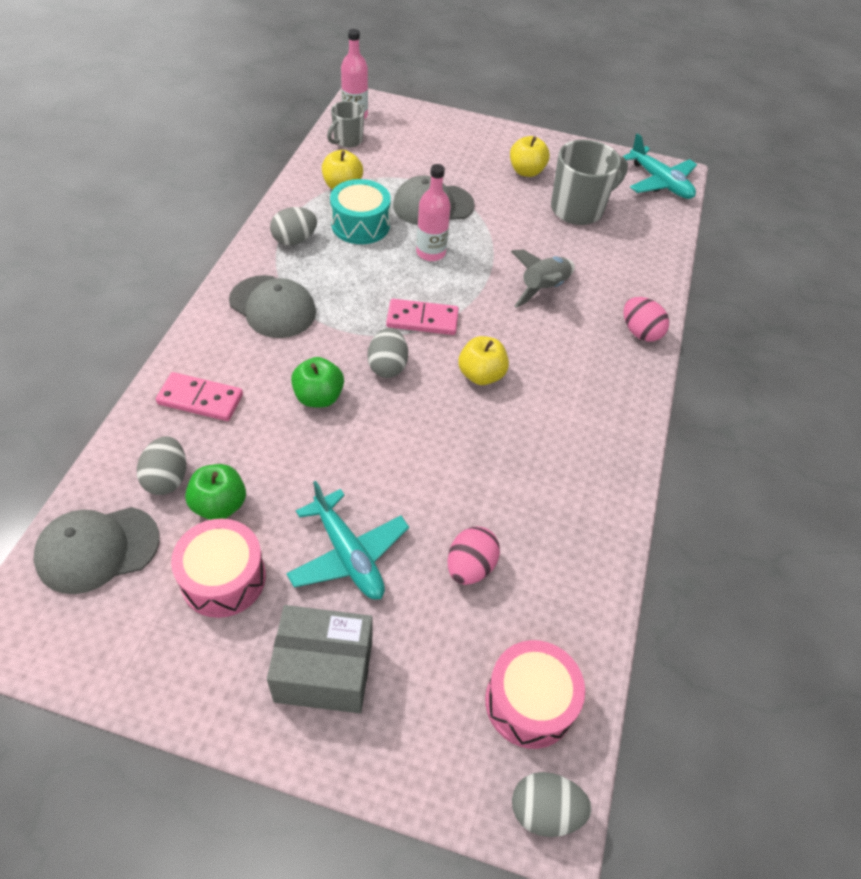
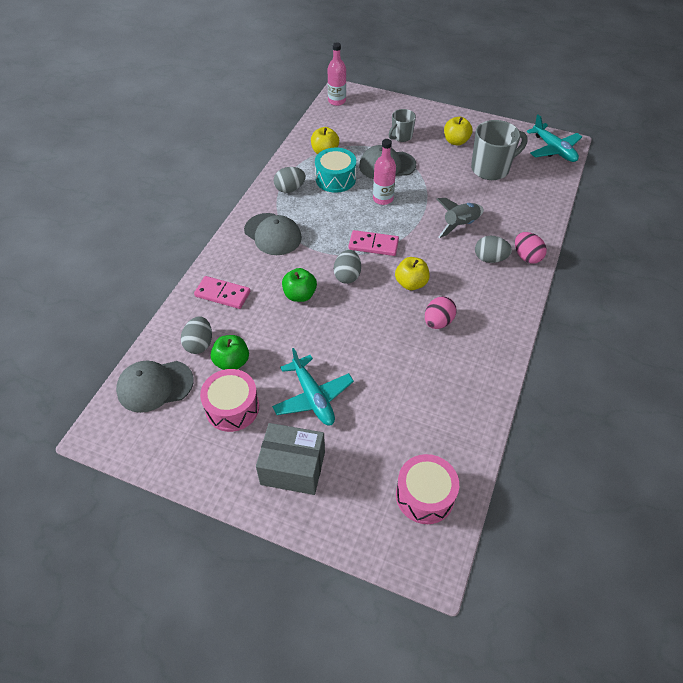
camera: 10 degrees right, 0 degrees up
(347, 140) = (330, 119): grey mug -> grey mug (401, 136)
(470, 567) = (393, 409): pink egg -> pink egg (438, 322)
(544, 810) = (428, 562): grey egg -> grey egg (490, 259)

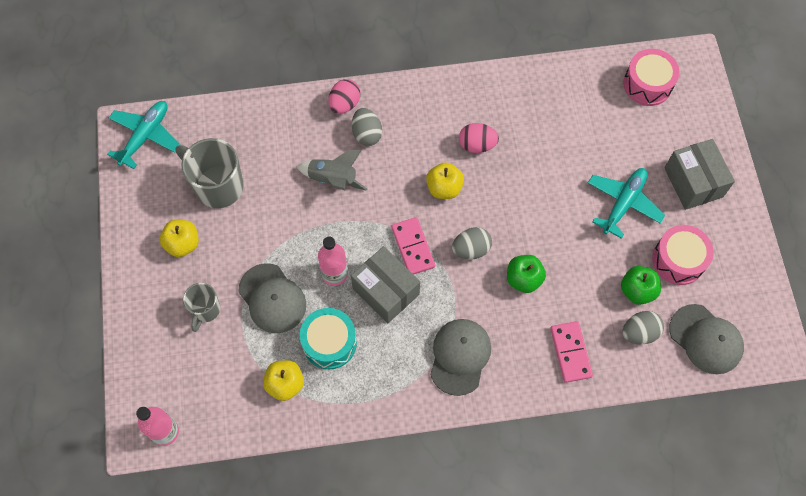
camera: 120 degrees left, 15 degrees up
(290, 189) = (377, 384): grey egg -> none
(350, 218) = (386, 291): none -> grey box
(401, 136) = (205, 310): grey mug -> grey mug turned 90 degrees clockwise

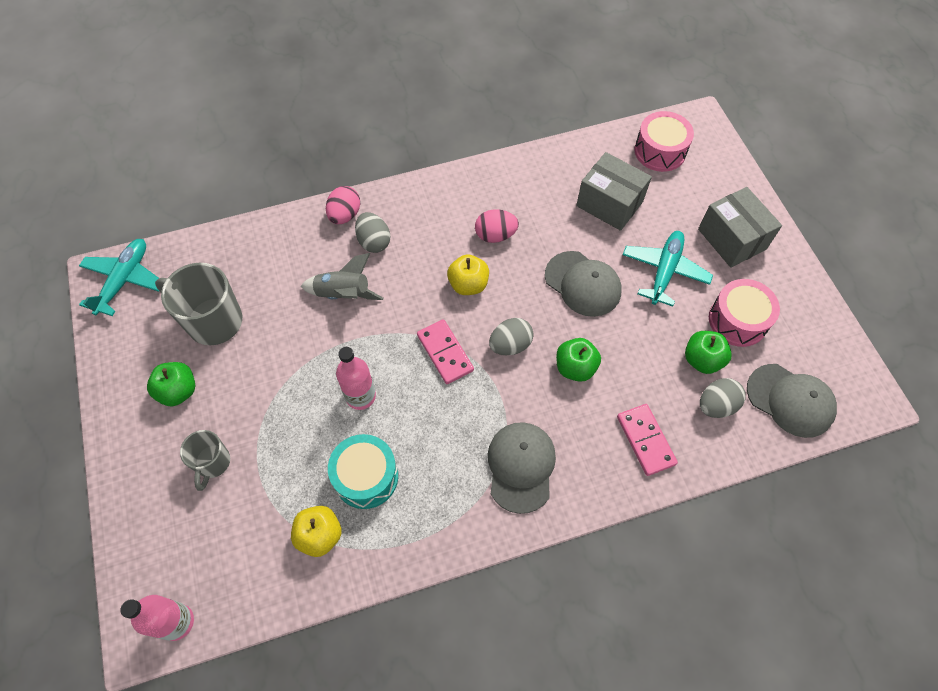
camera: 10 degrees left, 5 degrees down
(183, 244) = (178, 391): yellow apple -> green apple
(272, 298) = (291, 436): grey cap -> grey cap (583, 284)
(386, 291) = (422, 406): grey box -> grey box (609, 204)

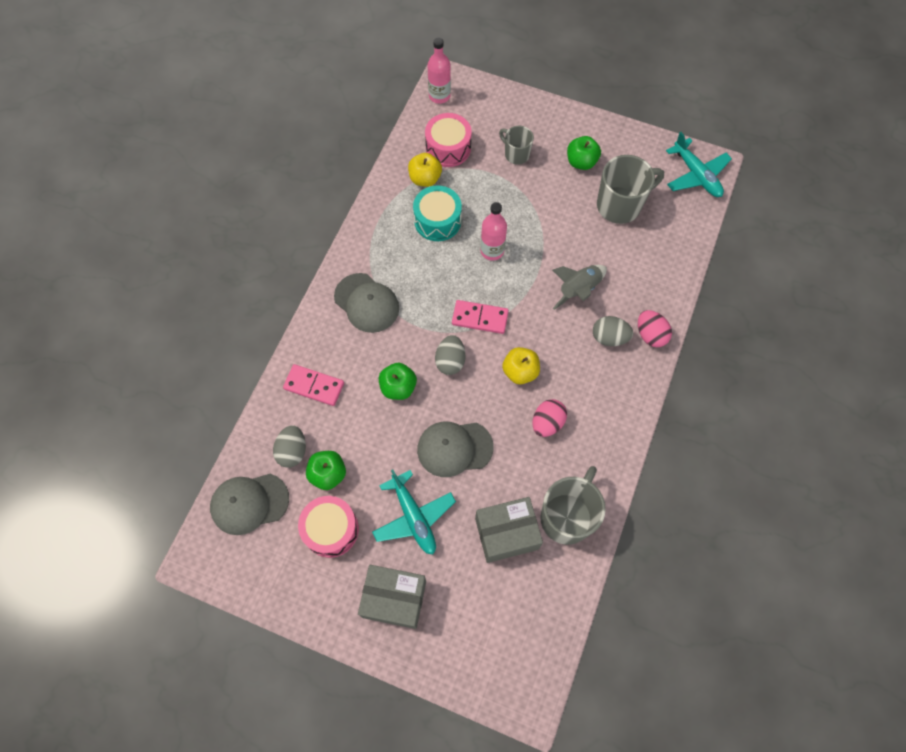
camera: 130 degrees right, 5 degrees up
(557, 176) = (567, 516): none -> grey mug
(660, 151) = (524, 629): pink drum -> pink drum (448, 148)

